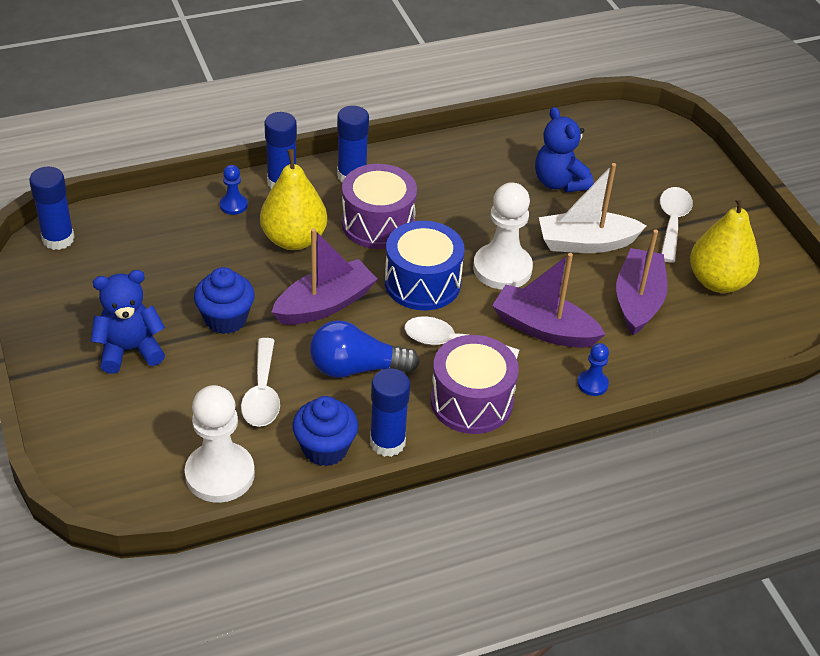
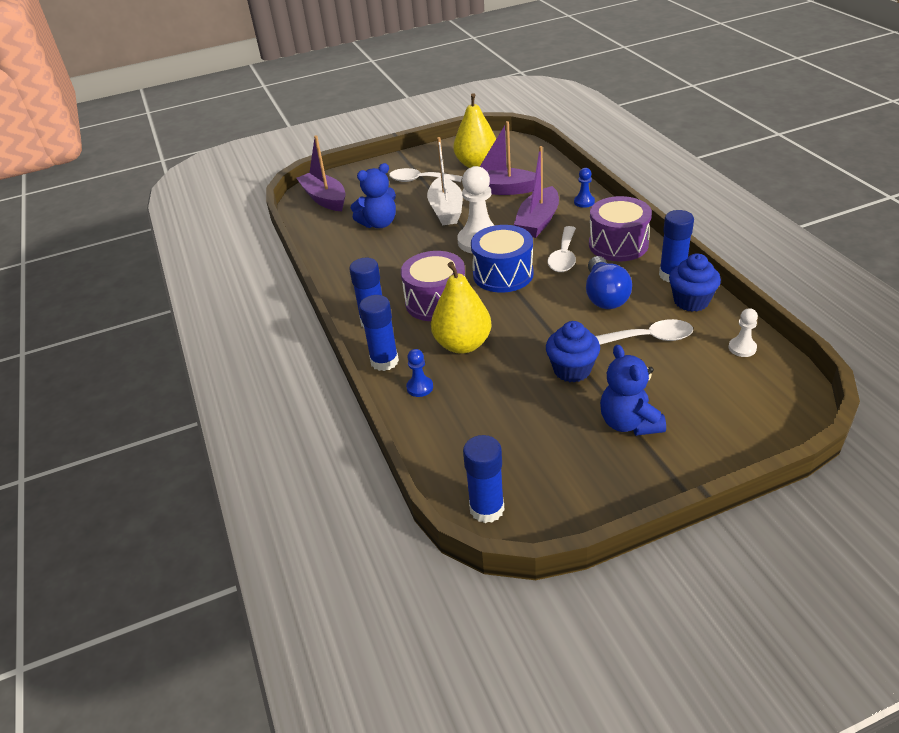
camera: 85 degrees left, 5 degrees down
(220, 474) = (742, 348): white pawn -> white pawn, size x0.48
(325, 304) = (539, 318): purple boat -> purple boat (325, 199)

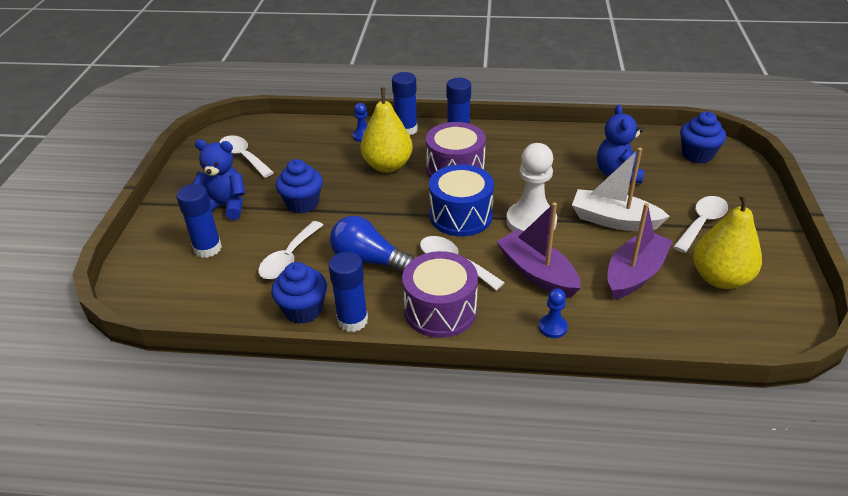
camera: 115 degrees right, 0 degrees up
(325, 199) = (697, 155): purple boat -> blue cupcake
(487, 509) = (237, 131): blue glue stick -> blue glue stick (207, 248)
(535, 466) = (243, 157): none -> white spoon
(742, 348) = (216, 304): white pawn -> none

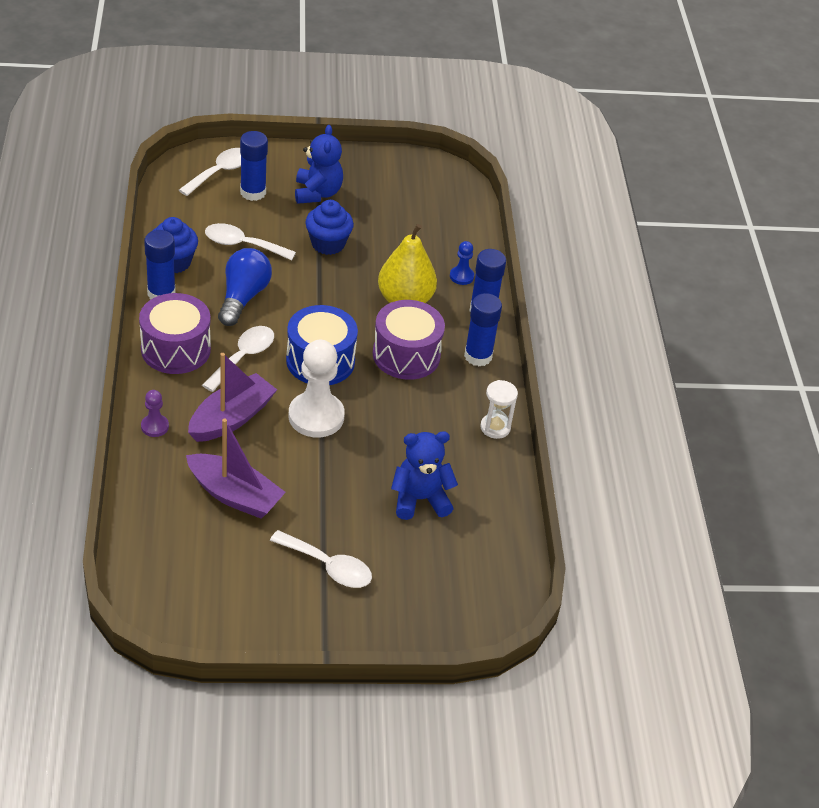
camera: 75 degrees right, 5 degrees up
(243, 157) = (404, 192): white spoon -> white spoon (220, 172)
(536, 134) = (495, 427): none -> white hourglass
(552, 327) = (155, 426): blue pawn -> purple pawn
(614, 220) = (325, 487): white boat -> none
(697, 155) = (476, 585): blue cupcake -> none
(720, 278) = (231, 567): yellow pear -> none

